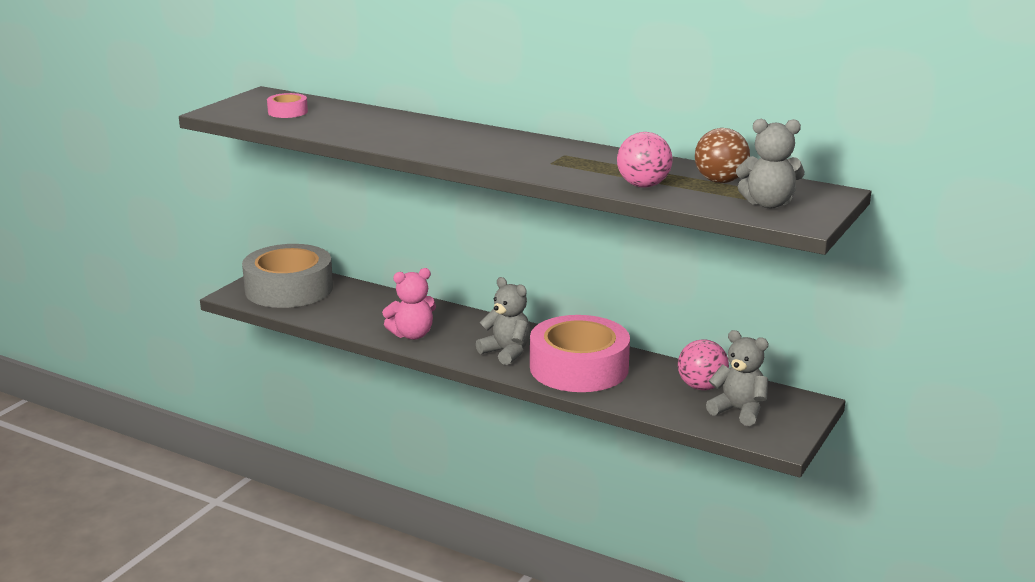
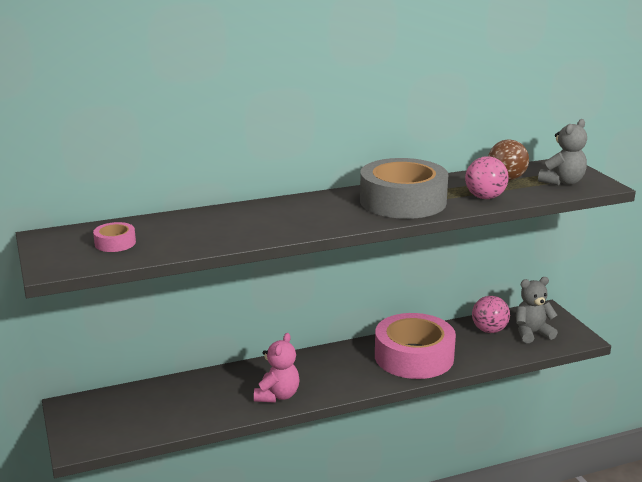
camera: 50 degrees left, 0 degrees up
(289, 289) = (111, 415): grey tape -> grey tape (403, 201)
(506, 352) = (357, 372): grey teddy bear -> none

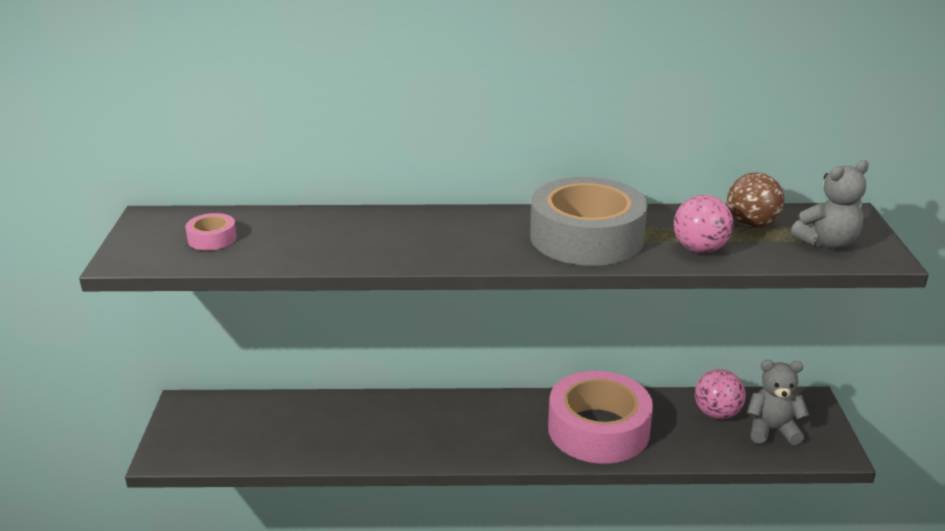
camera: 20 degrees right, 5 degrees up
(277, 395) = (407, 445): pink teddy bear -> none

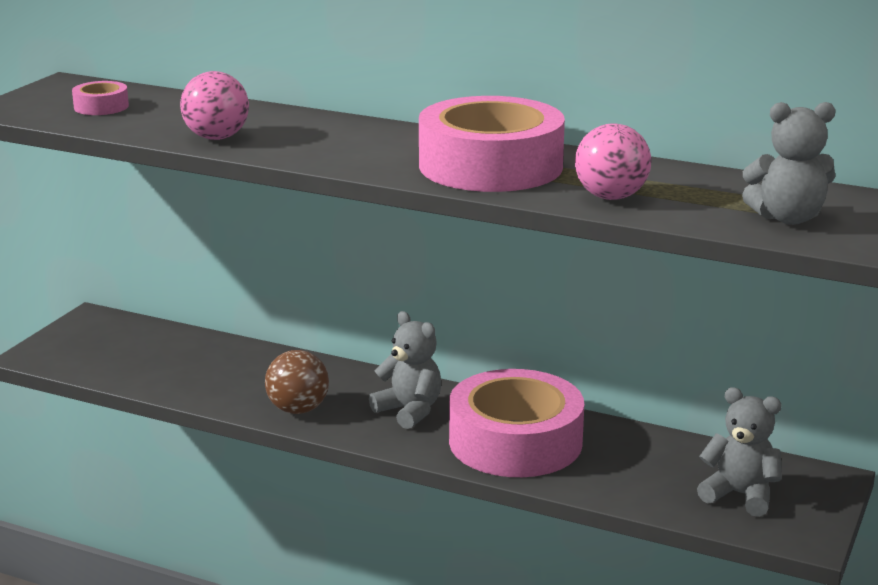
camera: 25 degrees right, 5 degrees down
(504, 424) = (409, 411): none -> grey teddy bear
(586, 237) = (490, 166): grey tape -> pink tape
(717, 413) = (683, 462): pink ball -> pink ball (216, 138)
(751, 225) = (712, 187): brown ball -> brown ball (298, 409)

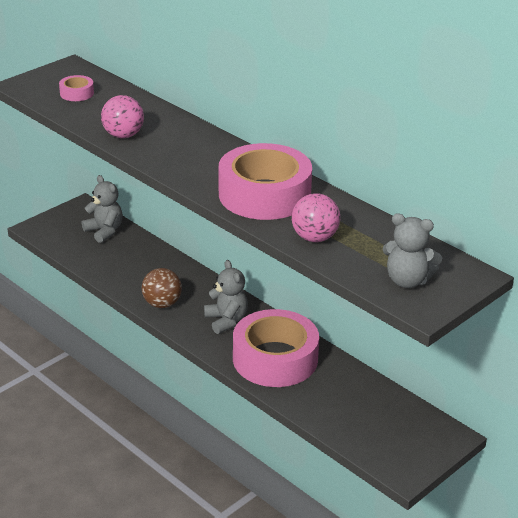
camera: 20 degrees right, 10 degrees up
(740, 495) = (385, 432): grey teddy bear -> grey teddy bear (104, 231)

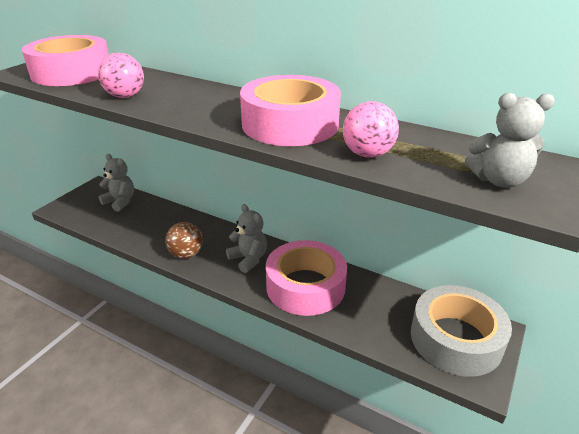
camera: 15 degrees left, 0 degrees up
(77, 93) = (72, 73): pink tape -> pink tape, size x2.38
(403, 435) = (456, 339): none -> grey tape

